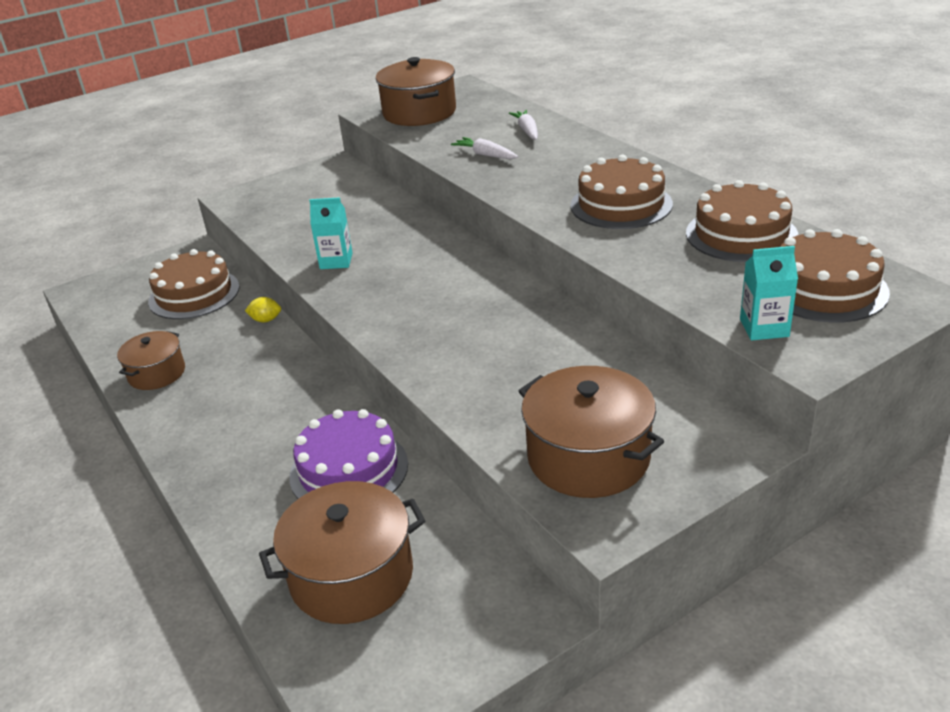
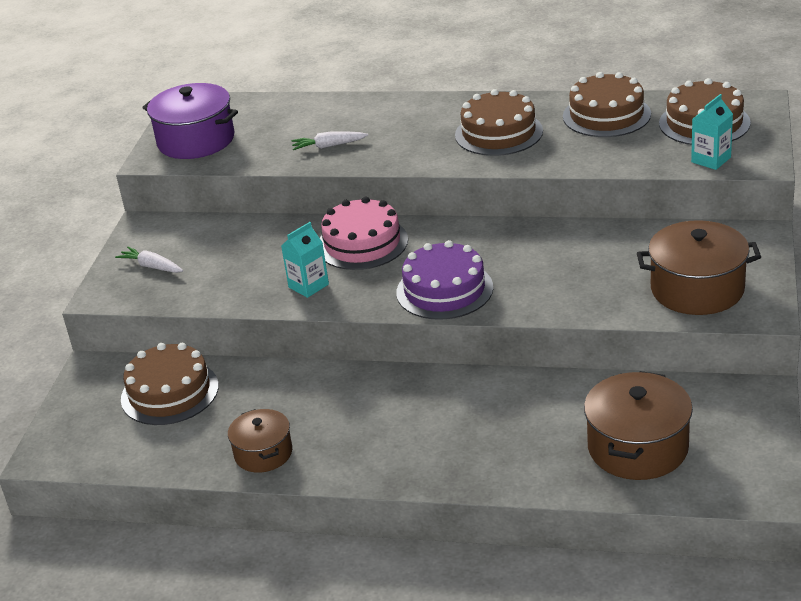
camera: 45 degrees left, 0 degrees up
(266, 320) = (277, 370): yellow lemon -> none
(349, 470) = (530, 406): purple cake -> purple cake (444, 290)
(419, 112) = (196, 140): brown pot -> purple pot
(423, 250) = (362, 243): none -> pink cake
(527, 131) = (324, 114): white carrot -> white carrot (152, 266)

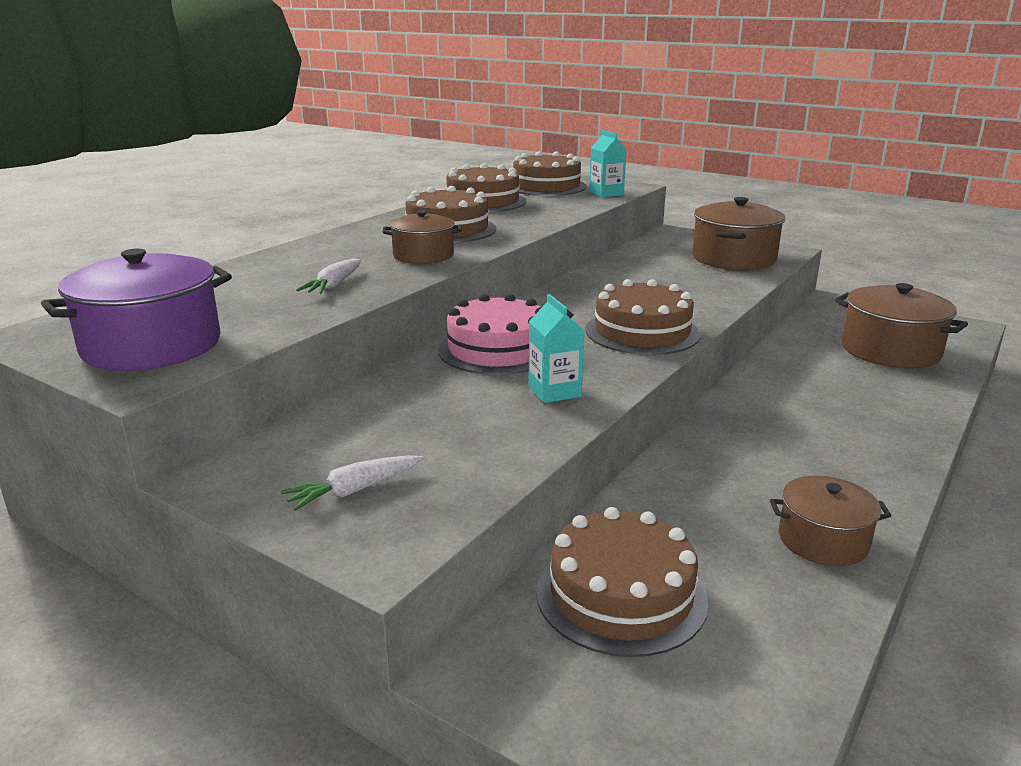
camera: 70 degrees left, 10 degrees down
(420, 149) = (423, 255): none -> brown pot
(444, 290) = (642, 332): purple cake -> brown cake

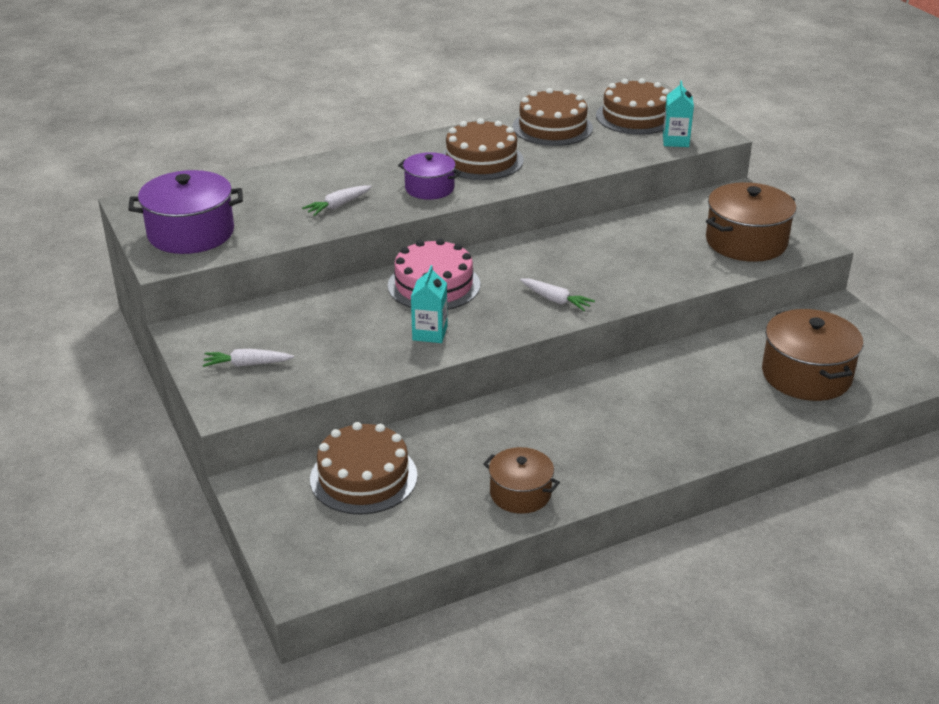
camera: 30 degrees right, 10 degrees up
(423, 255) = (429, 188): brown pot -> purple pot
(642, 332) = (555, 300): brown cake -> white carrot

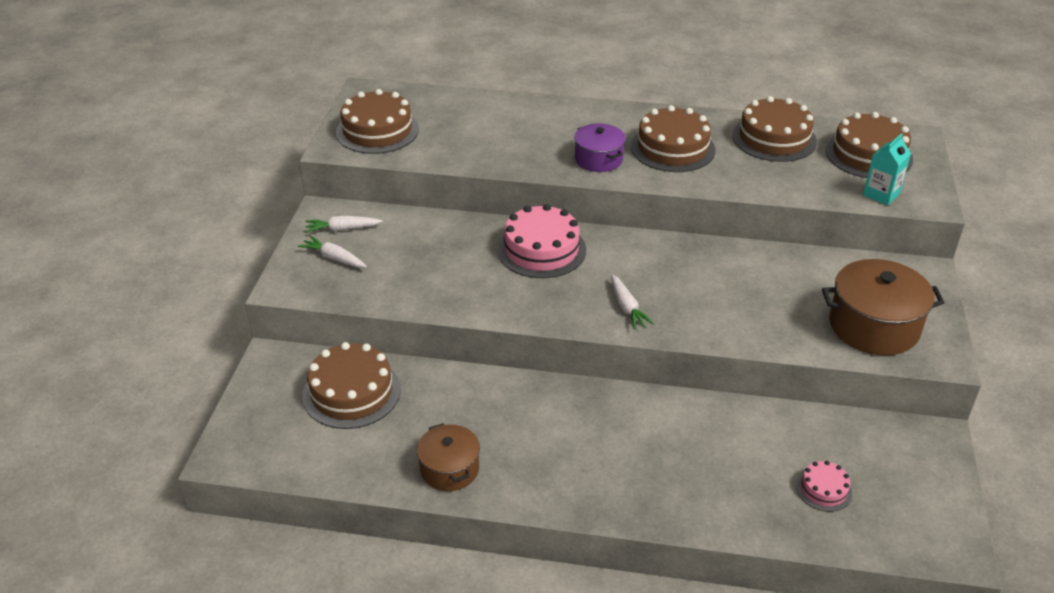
camera: 35 degrees right, 5 degrees up
(191, 233) = (377, 131): purple pot -> brown cake
(338, 206) = (508, 148): white carrot -> white carrot (342, 229)
(430, 333) = (492, 292): turquoise carton -> none
(806, 375) = (823, 489): brown pot -> pink cake

